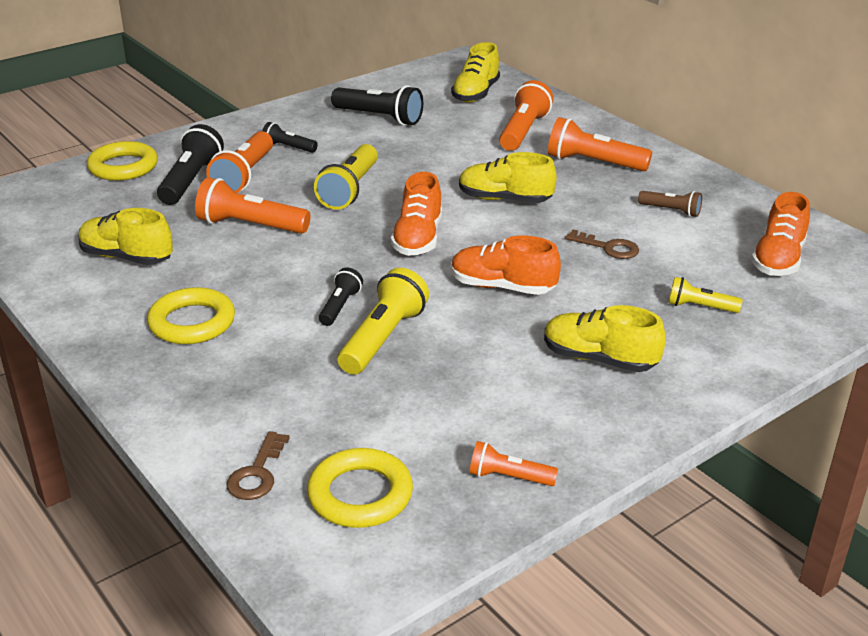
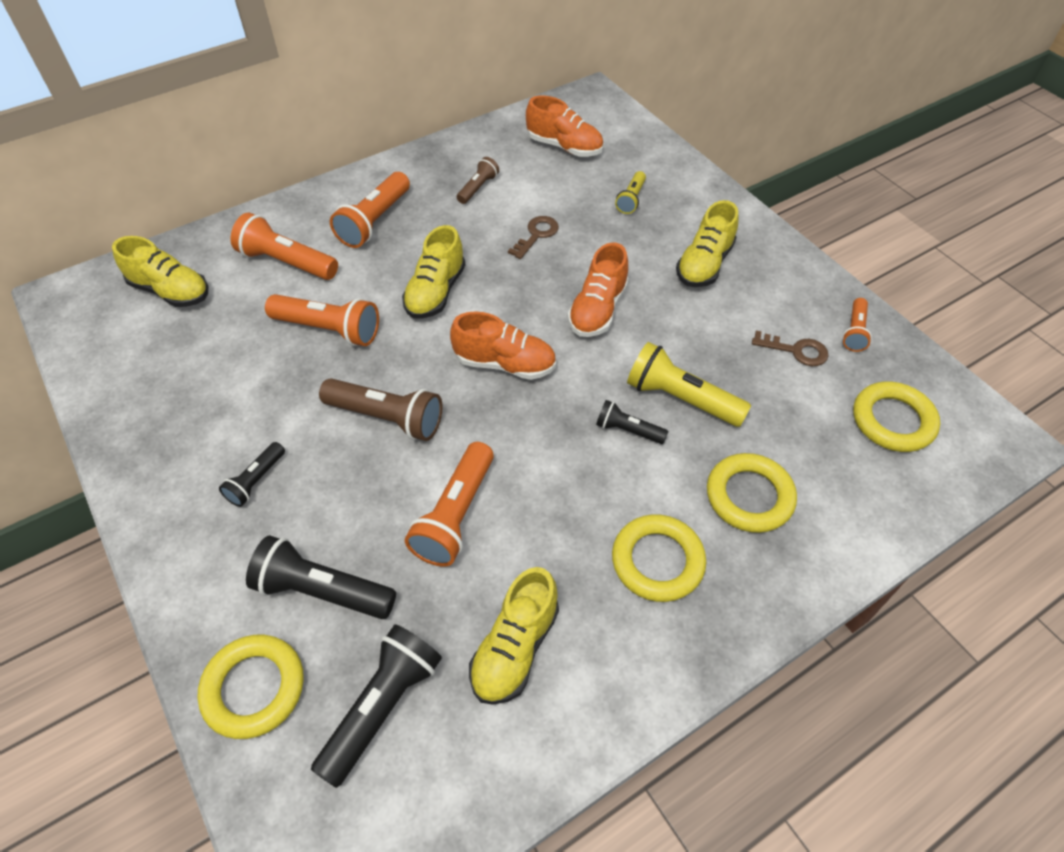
camera: 85 degrees left, 20 degrees up
(244, 176) = (324, 528): orange flashlight -> orange flashlight (329, 330)
(257, 378) = (749, 496): none -> yellow ring
(257, 473) = (882, 491): brown key -> brown key (795, 350)
(349, 190) = (387, 418): yellow flashlight -> brown flashlight
(379, 118) = (202, 384): black flashlight -> black flashlight (383, 707)

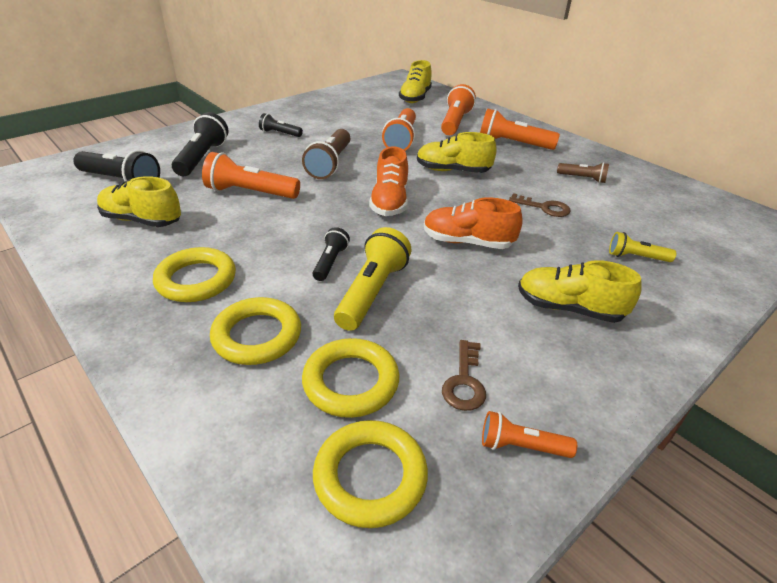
camera: 80 degrees right, 15 degrees down
(254, 688) = (148, 147): yellow ring -> yellow ring (351, 382)
(564, 147) = (680, 216): orange shoe -> none

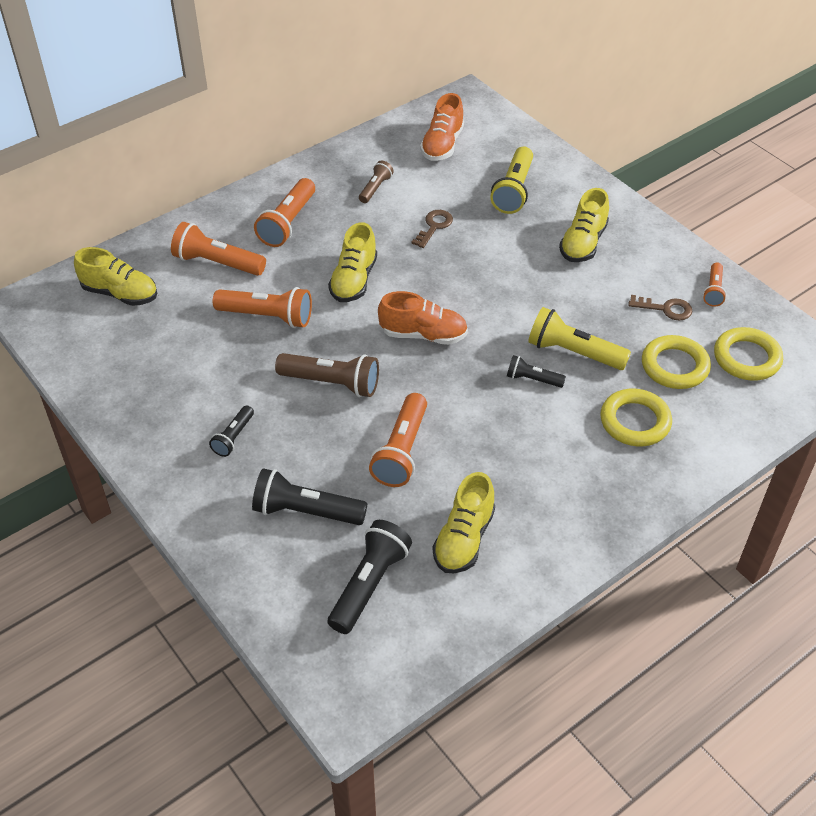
camera: 85 degrees left, 10 degrees up
(196, 280) = (566, 472): yellow ring -> none
(467, 242) = (496, 286): orange shoe -> orange shoe (442, 145)
(636, 257) = (513, 190): yellow flashlight -> yellow flashlight, size x1.76

